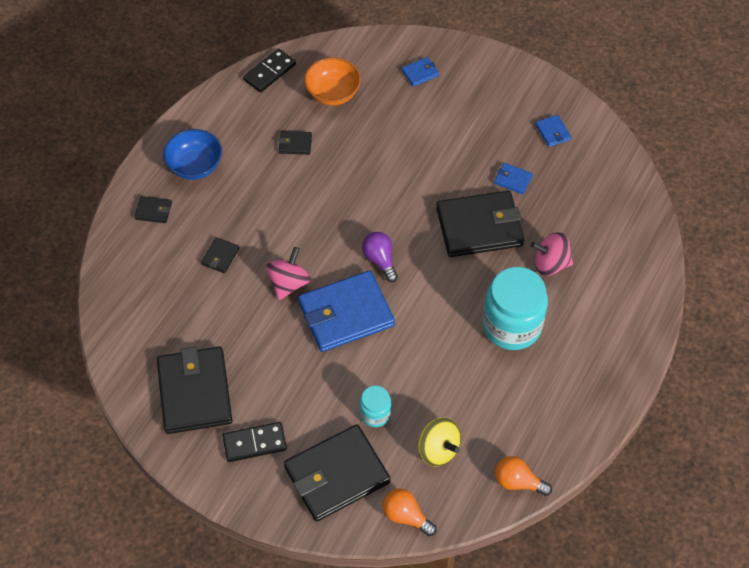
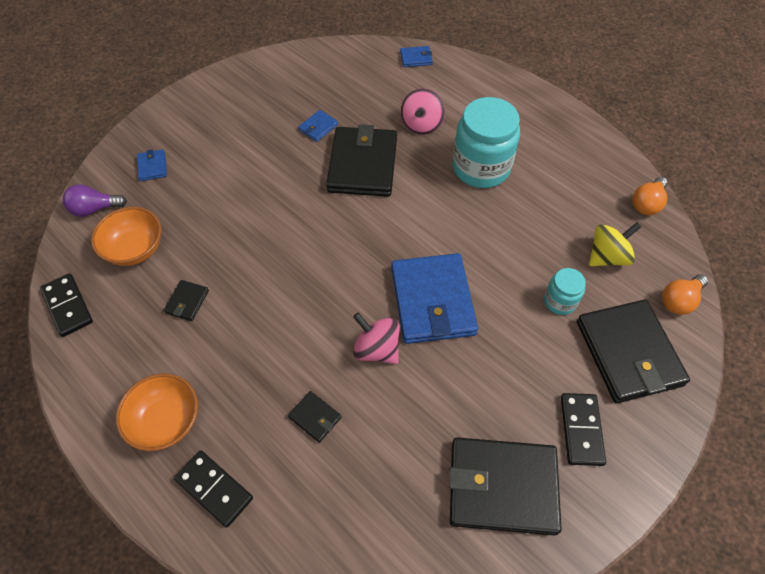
camera: 75 degrees left, 0 degrees up
(153, 211) = (214, 489): black wallet -> black domino
(195, 166) = (166, 421): blue bowl -> orange bowl
(380, 260) = (374, 255): purple light bulb -> purple light bulb (95, 209)
(552, 132) = (277, 87): blue wallet -> blue wallet (416, 58)

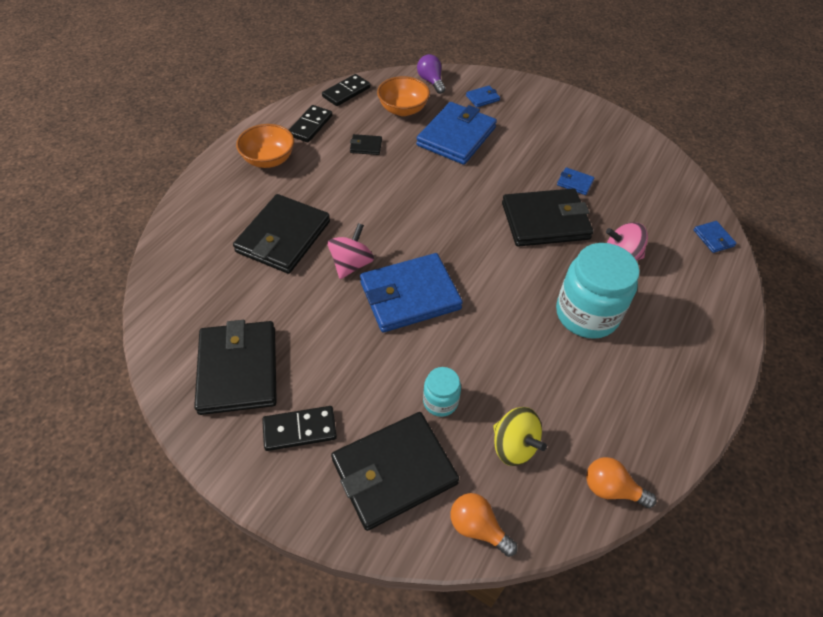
camera: 75 degrees right, 5 degrees down
(208, 207) = (456, 136): none -> blue wallet
(214, 489) = (222, 195): black domino -> black domino (310, 125)
(315, 417) = (283, 237): black wallet -> black wallet, size x2.35

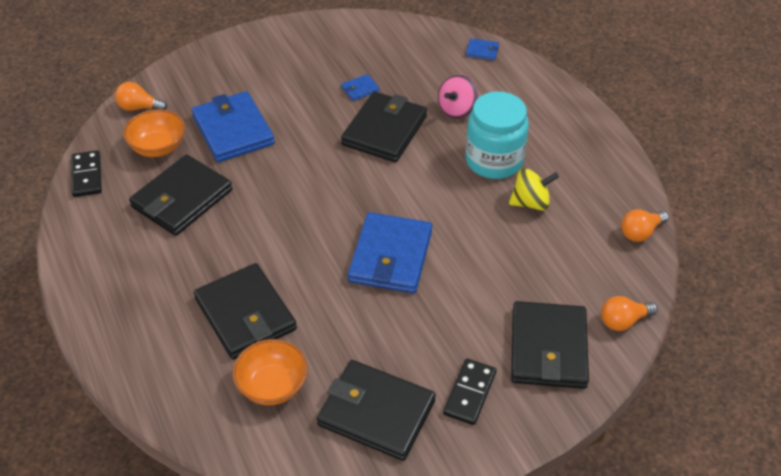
camera: 55 degrees left, 5 degrees down
(269, 160) = (126, 281): orange bowl -> orange bowl (272, 386)
(310, 125) = (108, 226): black domino -> none
(351, 264) = (322, 279): pink spinning top -> none
(366, 146) = (182, 198): black wallet -> black wallet, size x2.35
(431, 81) = (139, 107): purple light bulb -> orange light bulb
(440, 401) = (507, 289): turquoise jar -> none
(482, 98) = (200, 86): blue wallet -> none
(514, 445) = (574, 266): yellow spinning top -> yellow spinning top (530, 202)

